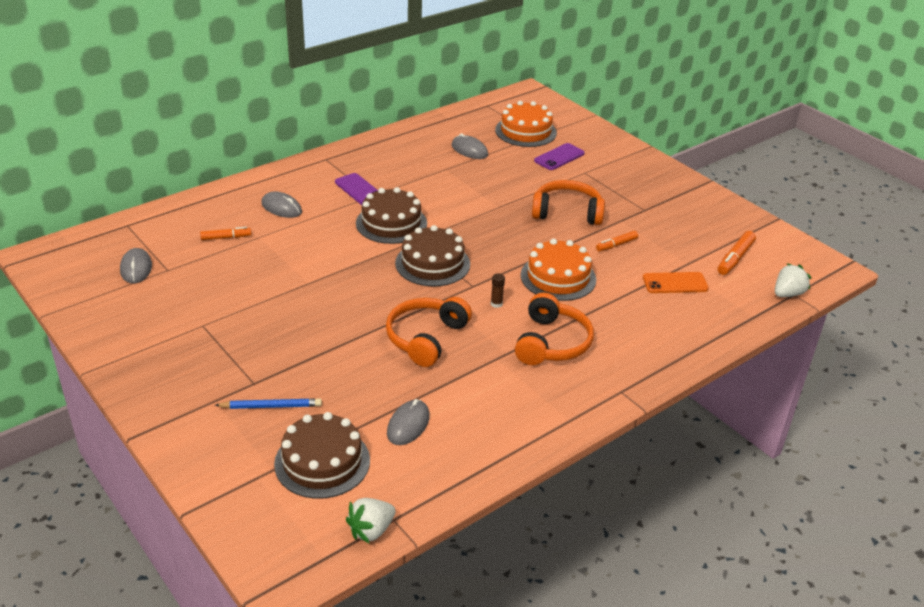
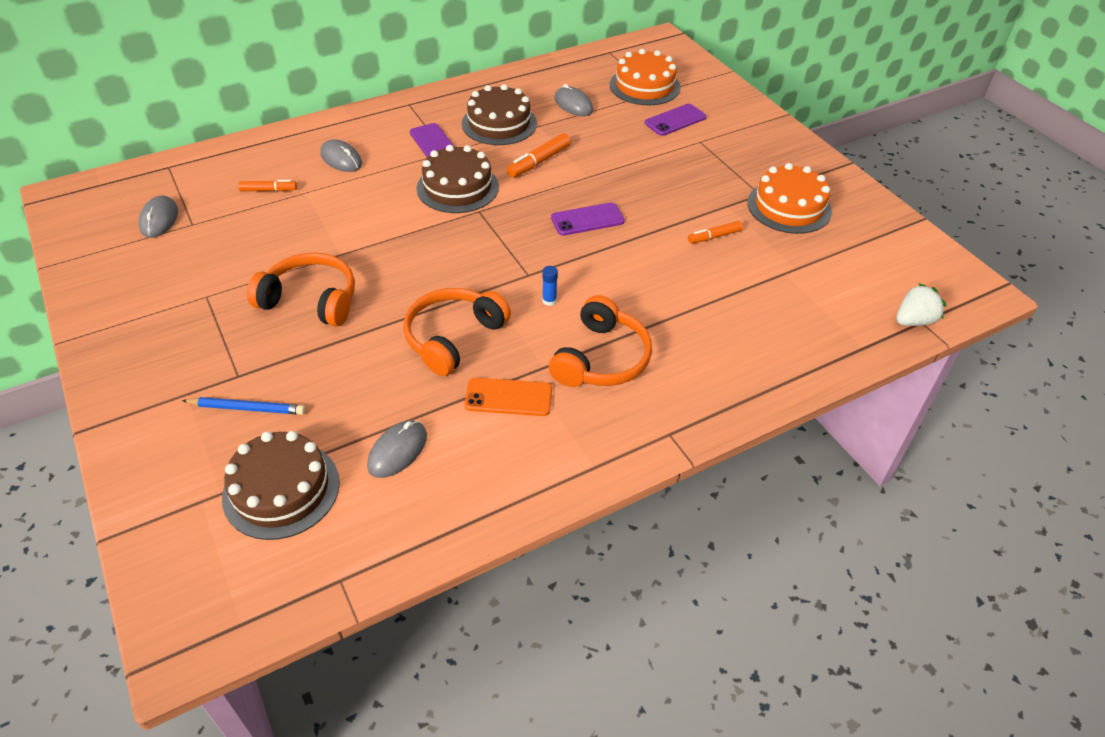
camera: 10 degrees right, 10 degrees up
(371, 530) = (309, 592): white strawberry -> none
(432, 263) = (489, 242): brown cake -> brown cake (499, 123)
(496, 304) = (549, 300): brown glue stick -> blue glue stick
(509, 240) = (587, 219): none -> purple phone
(558, 277) = (632, 272): orange cake -> orange cake (789, 207)
(567, 212) = (666, 190): orange headphones -> orange headphones (311, 300)
(675, 283) = (774, 293): orange phone -> orange phone (508, 397)
(735, 258) = (857, 267): orange marker -> orange marker (539, 162)

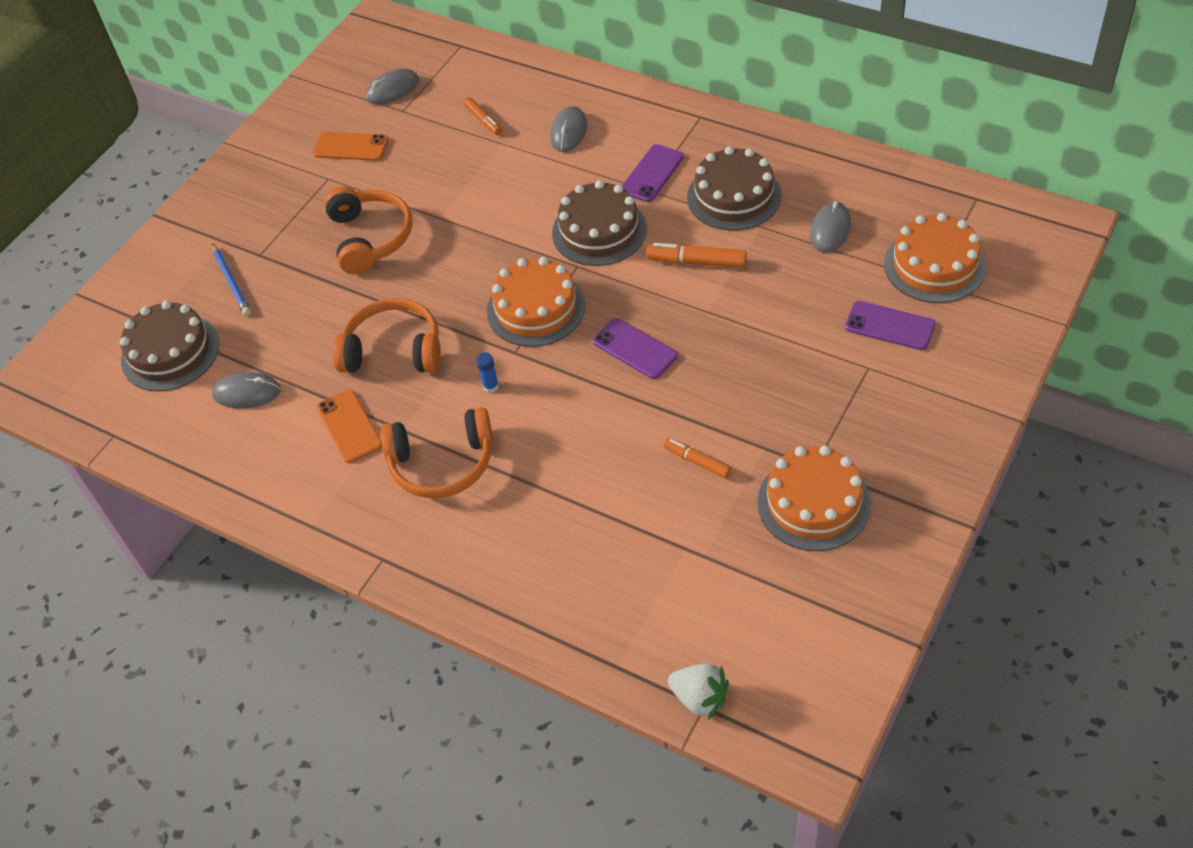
camera: 65 degrees right, 5 degrees up
(189, 268) = (351, 147): none -> orange phone
(497, 246) = (536, 308): none -> orange cake

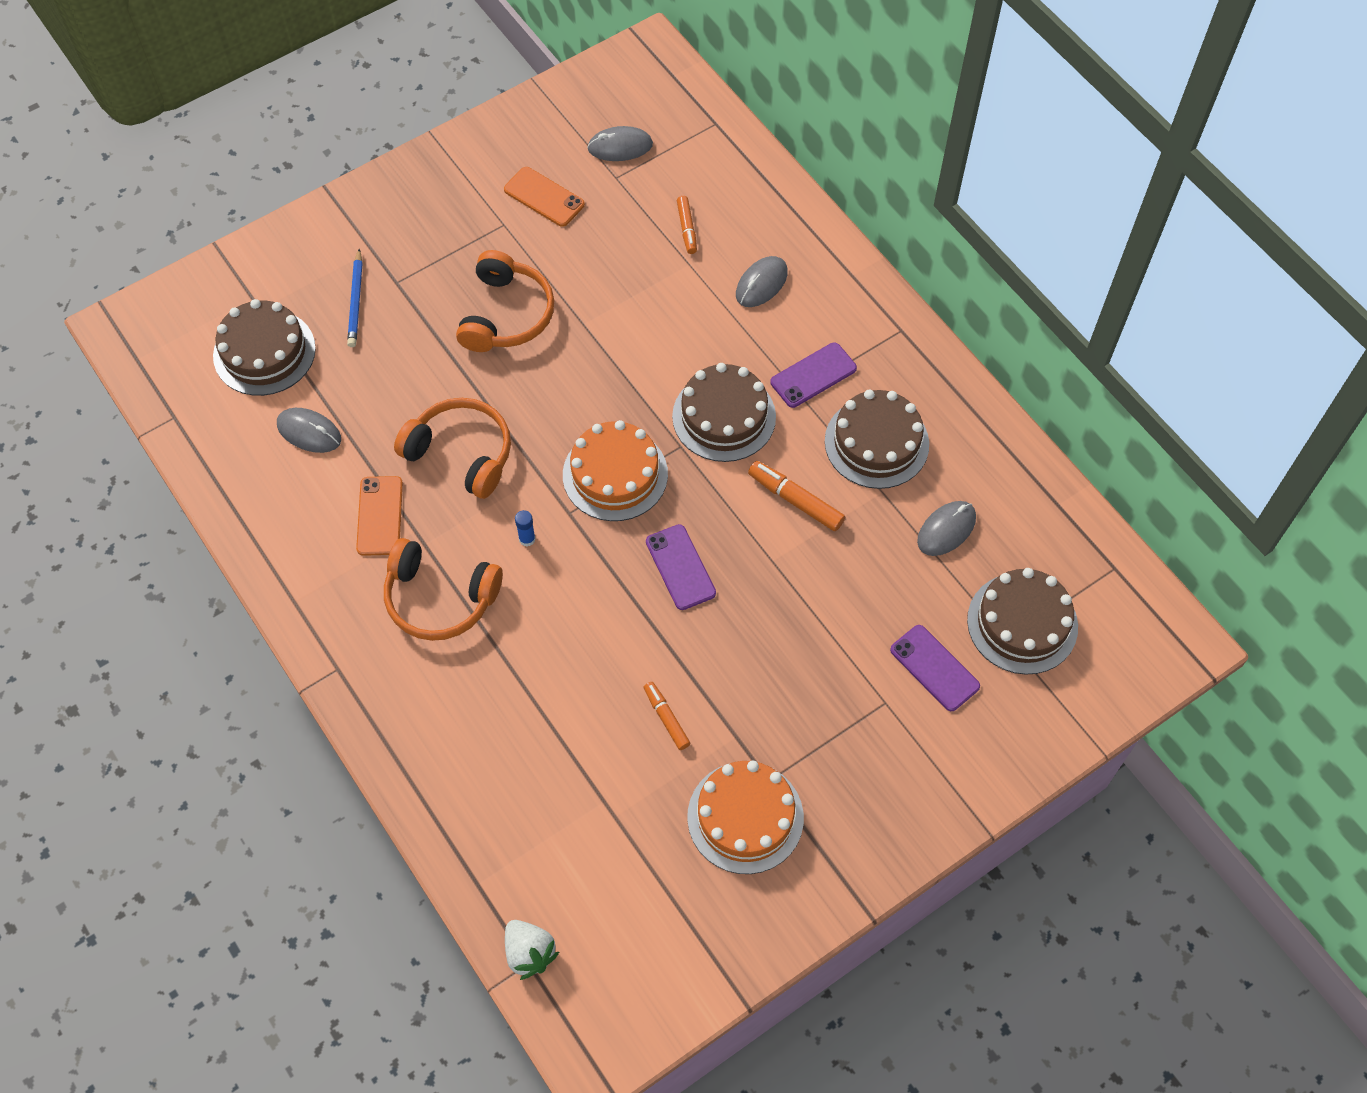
camera: 20 degrees right, 10 degrees up
(934, 265) = (1022, 623): orange cake -> brown cake

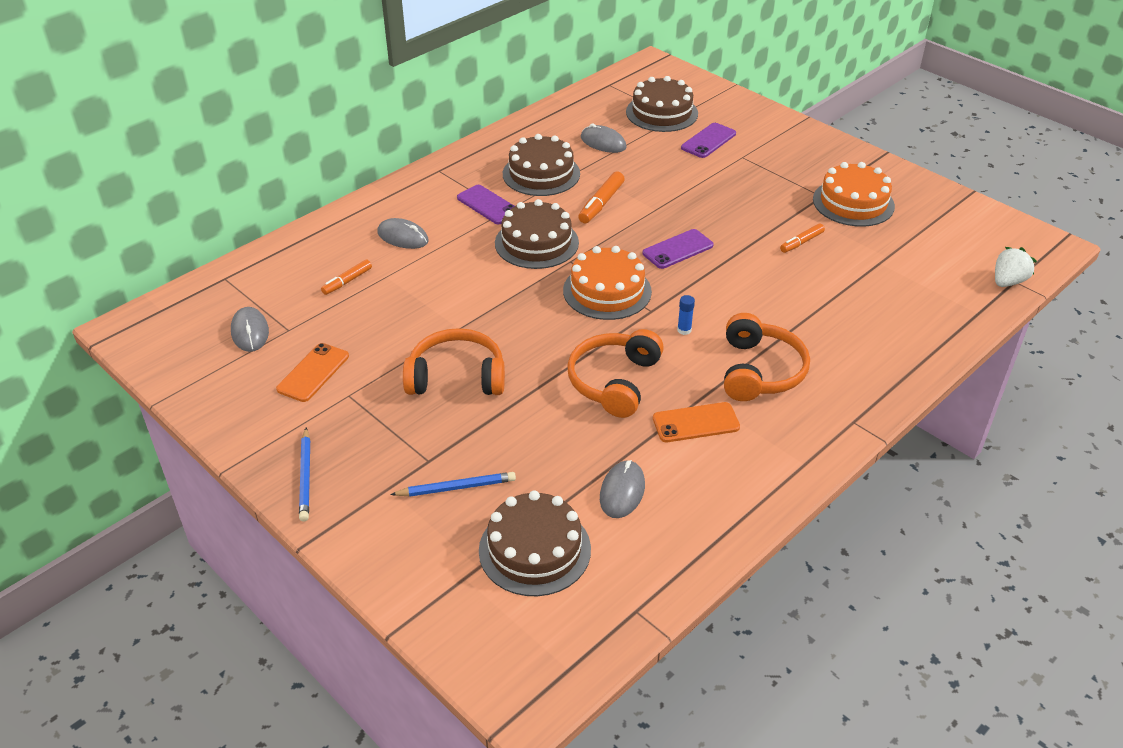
camera: 100 degrees left, 20 degrees down
(404, 190) = (305, 477): none -> blue pencil
(687, 228) = (347, 281): orange marker -> orange marker turned 150 degrees clockwise

